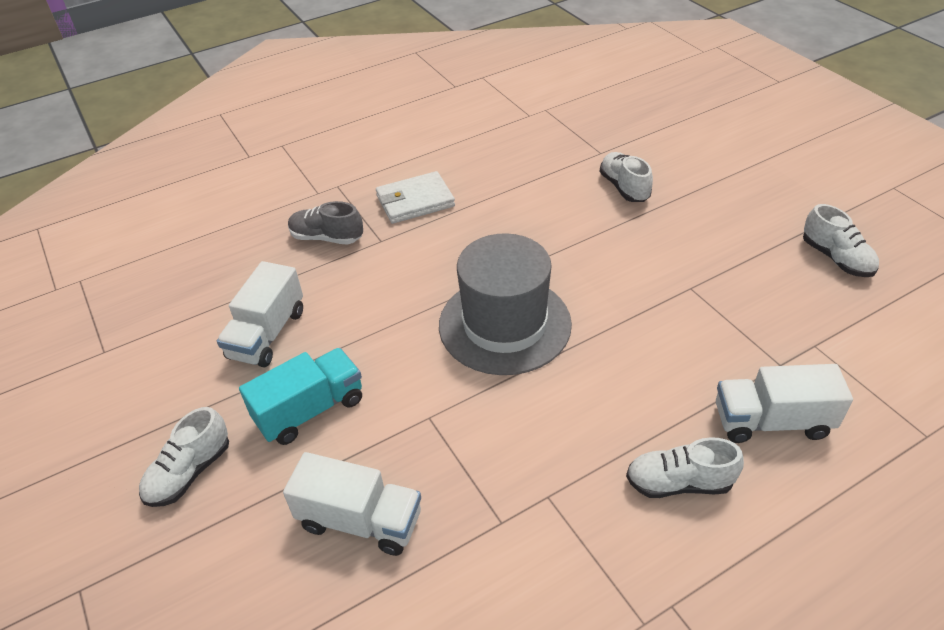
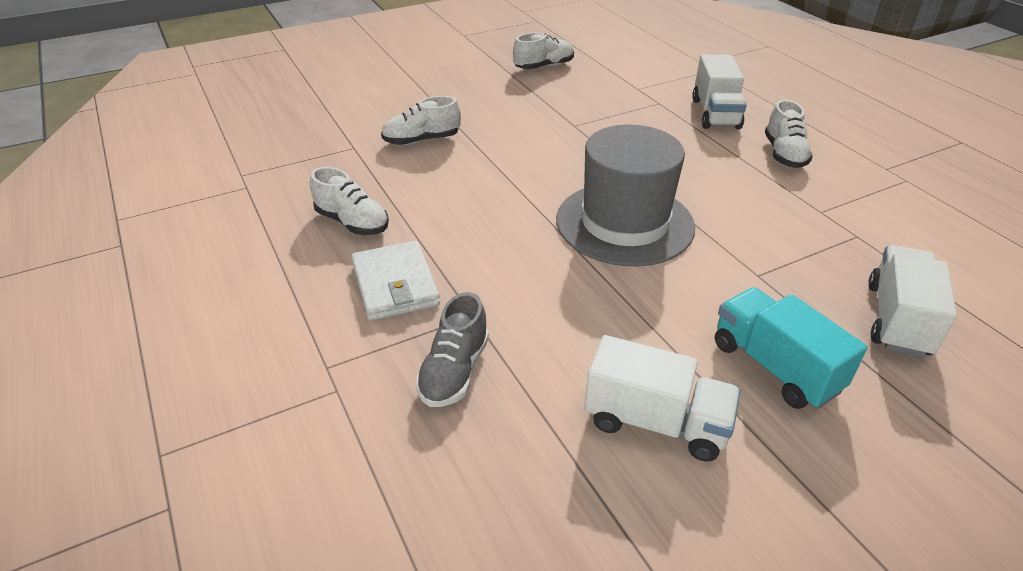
camera: 90 degrees left, 5 degrees down
(189, 472) = (906, 478): white shoe -> white shoe (352, 222)

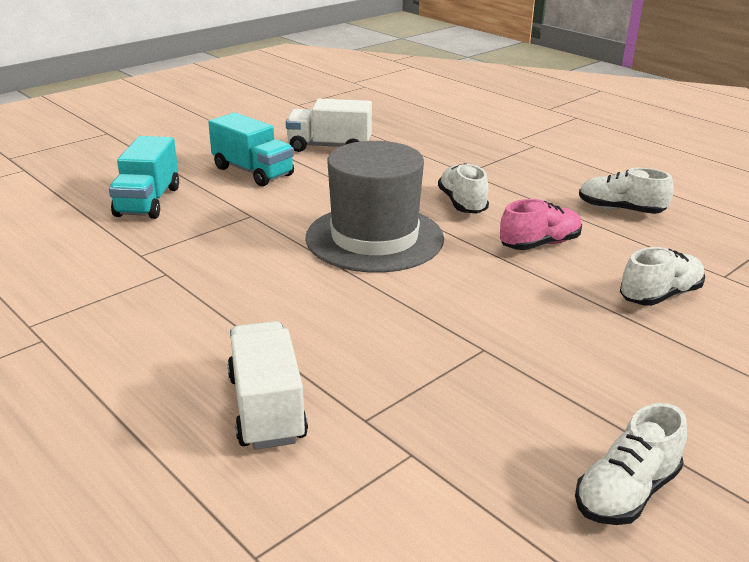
camera: 165 degrees right, 10 degrees down
(395, 284) = (536, 180): white wallet -> none
(454, 371) = (457, 151): grey shoe -> none
(471, 194) = (540, 244): none -> pink shoe
(784, 154) = (178, 342): white shoe -> white shoe (462, 203)
(897, 319) = (148, 201): white truck -> turquoise truck

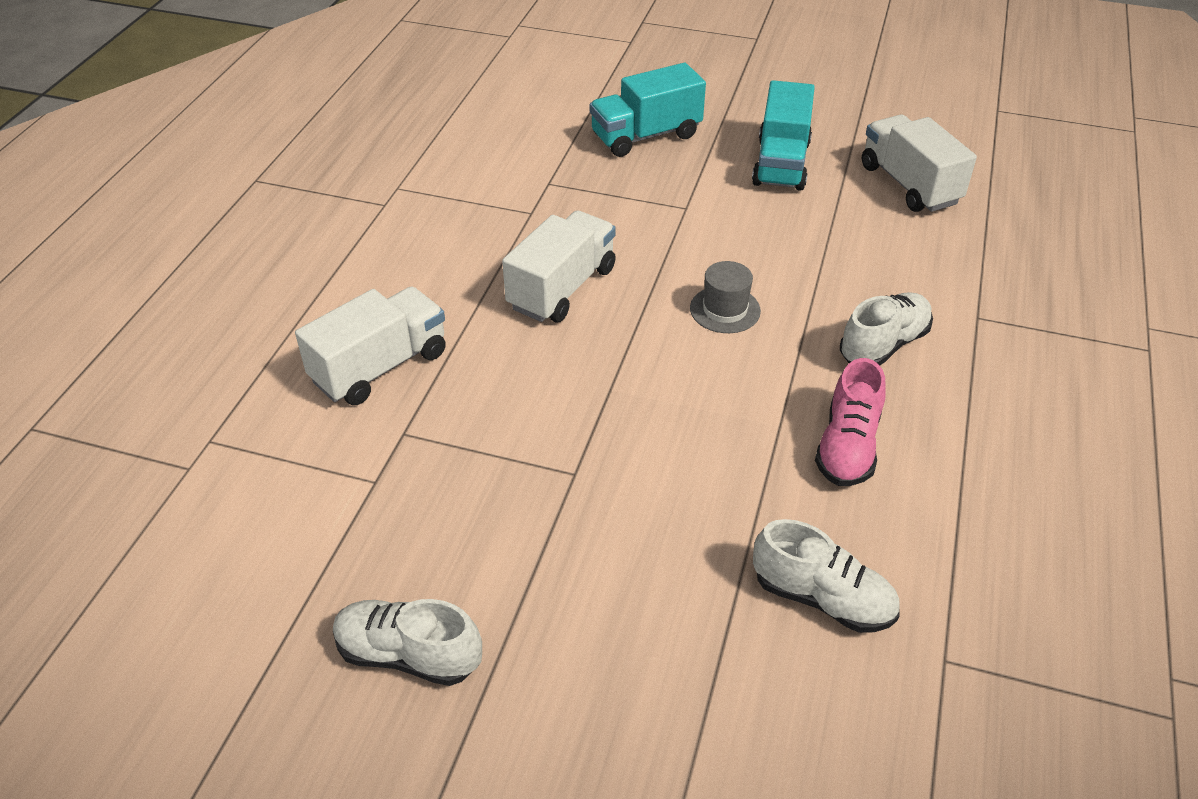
camera: 60 degrees right, 15 degrees up
(275, 289) = (562, 288): none -> white truck
(374, 238) = (725, 309): grey hat -> grey hat, size x0.41
(540, 244) = (847, 447): pink shoe -> pink shoe turned 75 degrees clockwise
(620, 210) = (1035, 499): white shoe -> none

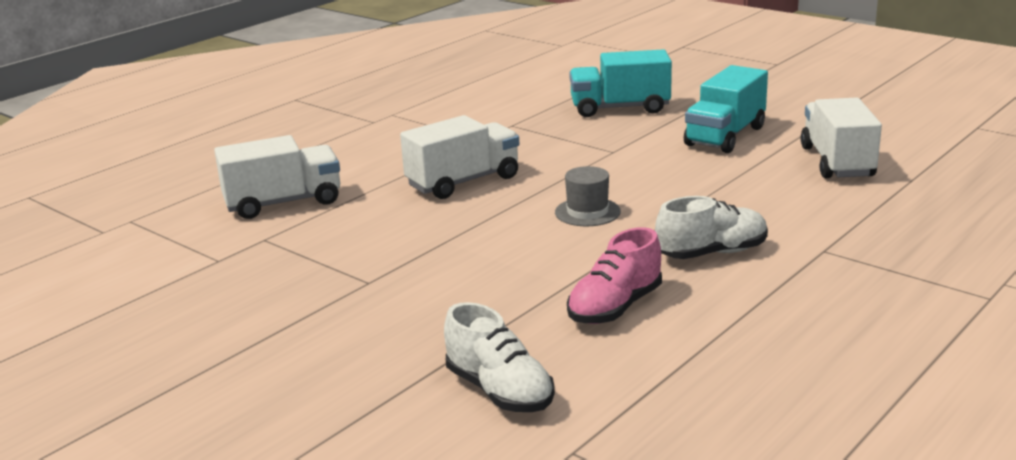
camera: 25 degrees right, 20 degrees down
(408, 655) = (147, 352): white shoe -> none

